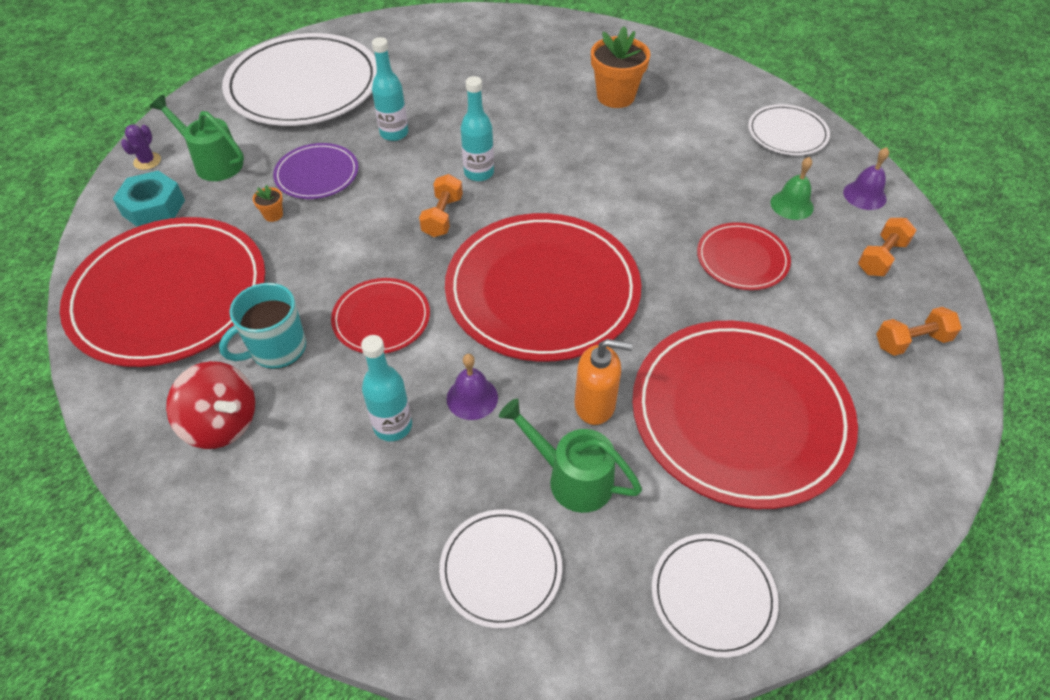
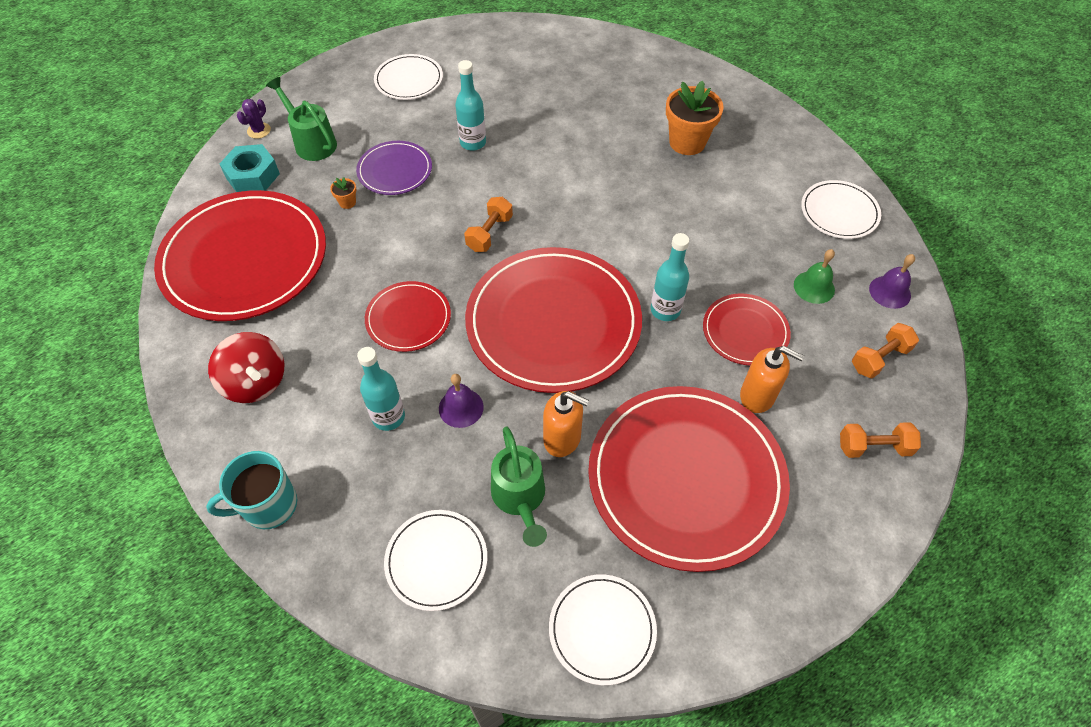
camera: 15 degrees right, 5 degrees up
(277, 349) = (316, 327): turquoise mug -> turquoise mug (269, 505)
(304, 85) = (409, 80): white plate -> white plate, size x0.49
(479, 173) = (535, 197): turquoise bottle -> turquoise bottle (665, 310)
(571, 477) = (520, 498): green watering can -> green watering can turned 150 degrees counterclockwise
(779, 318) = (757, 396): none -> orange soap dispenser

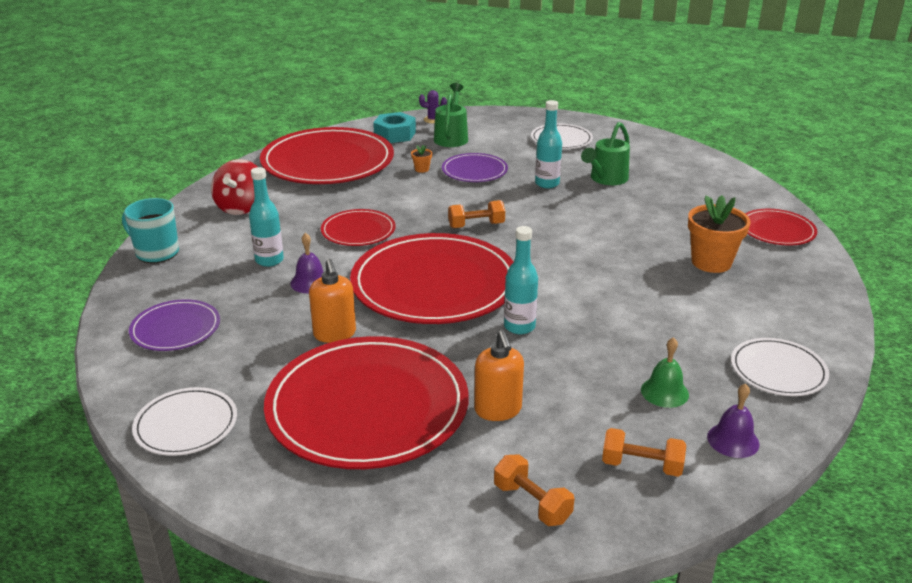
camera: 50 degrees right, 25 degrees down
(436, 560) = (175, 329): white plate -> purple plate
(520, 498) = (262, 339): green watering can -> green watering can (606, 179)
(745, 331) = (557, 375): red plate -> red plate (777, 230)

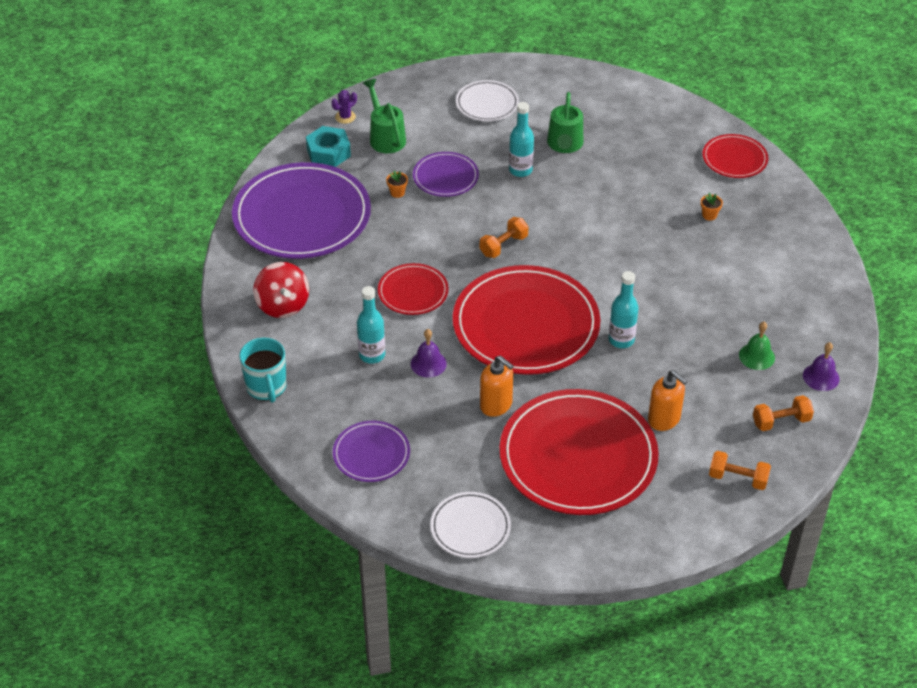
camera: 30 degrees left, 15 degrees up
(156, 252) = (266, 387): turquoise mug -> turquoise mug turned 105 degrees counterclockwise
(328, 162) = (302, 215): red plate -> purple plate
(711, 262) = (709, 215): orange flower pot -> orange flower pot, size x0.43
(778, 370) = (814, 305): white plate -> none

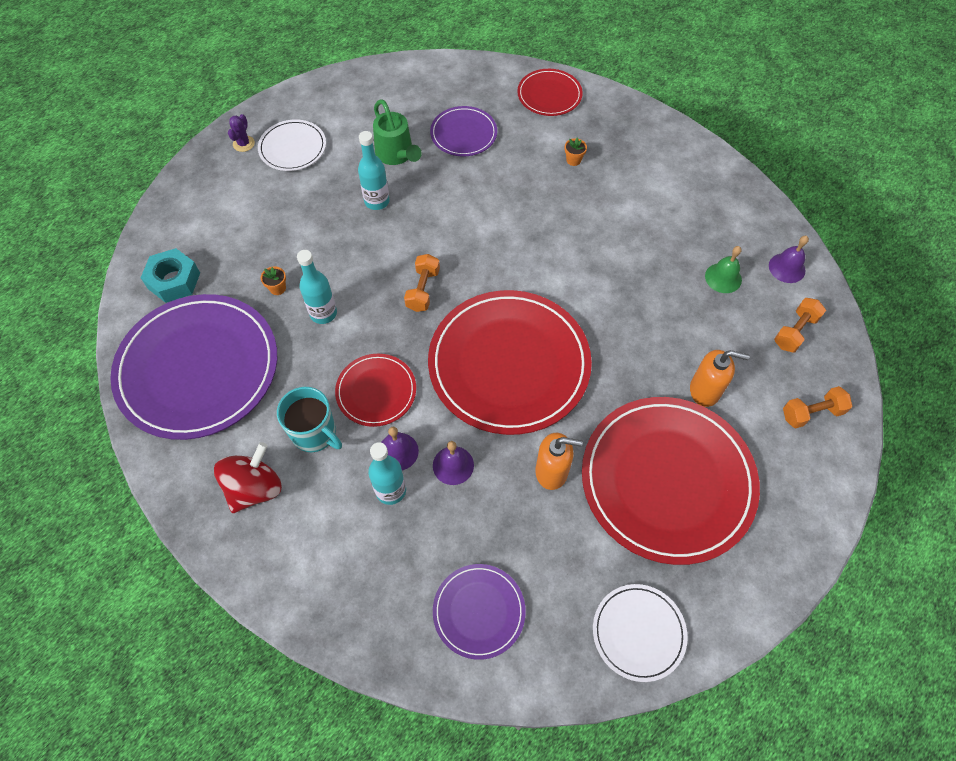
camera: 35 degrees left, 15 degrees up
(266, 387) = (310, 602): turquoise mug -> turquoise mug (315, 433)
(283, 305) = (255, 488): red spinning top -> red spinning top turned 90 degrees counterclockwise
(345, 117) = (162, 232): purple cactus -> purple cactus (243, 144)
(385, 137) = (220, 233): green watering can -> none
(397, 335) = (398, 451): none -> purple bell
(445, 177) = (312, 245): purple plate -> purple plate (463, 134)
(621, 340) = (603, 329): turquoise bottle -> turquoise bottle (323, 313)

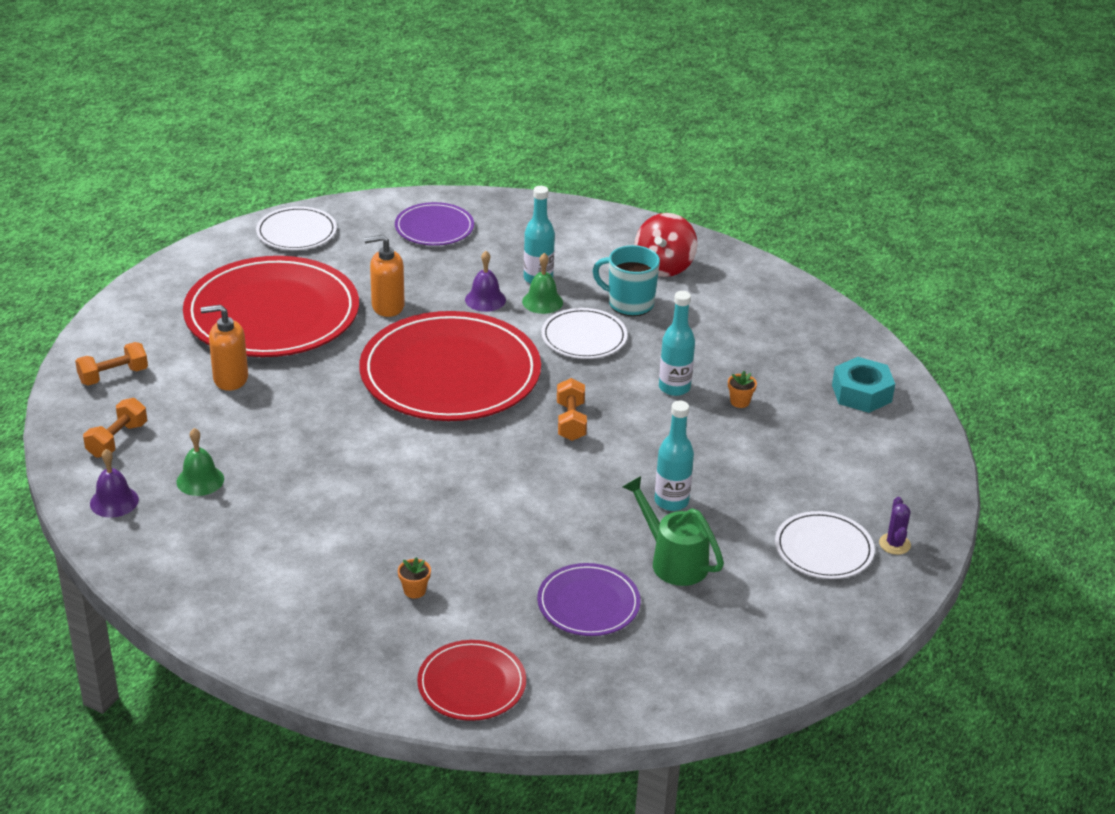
camera: 165 degrees right, 25 degrees down
(198, 368) = (777, 331): purple plate -> none
(376, 391) = (584, 337): red plate -> white plate
(398, 451) = (542, 302): purple bell -> green bell

